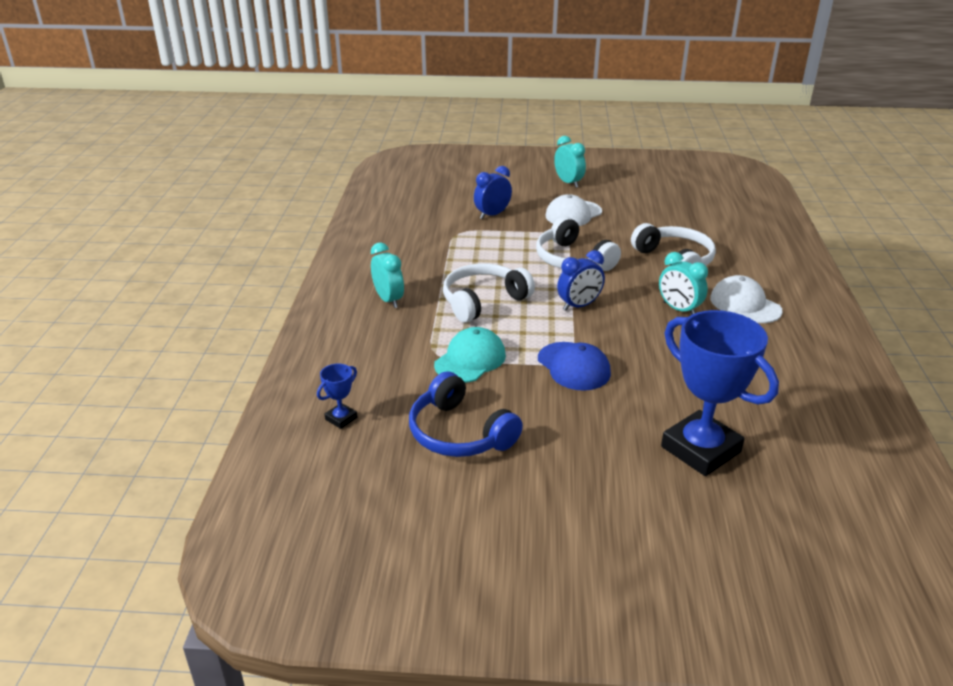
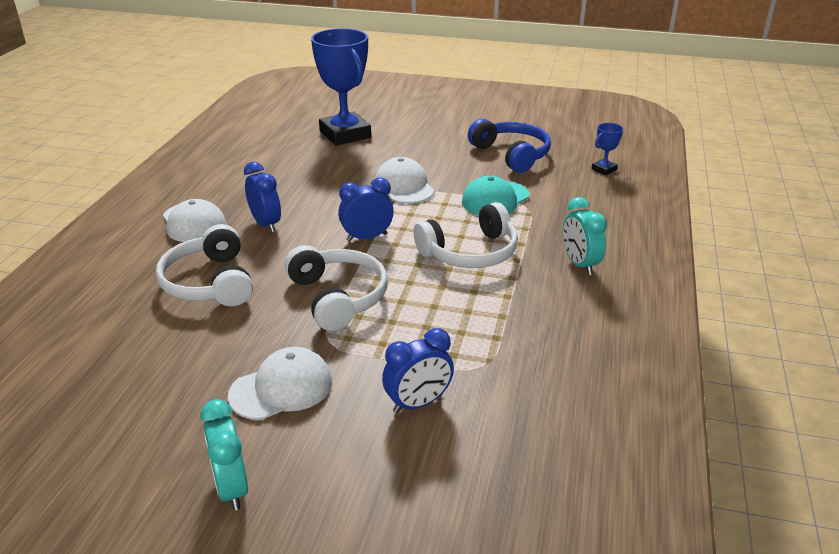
camera: 170 degrees left, 0 degrees up
(573, 366) = (404, 186): blue cap -> white cap
(679, 309) = (266, 224): turquoise clock -> blue clock

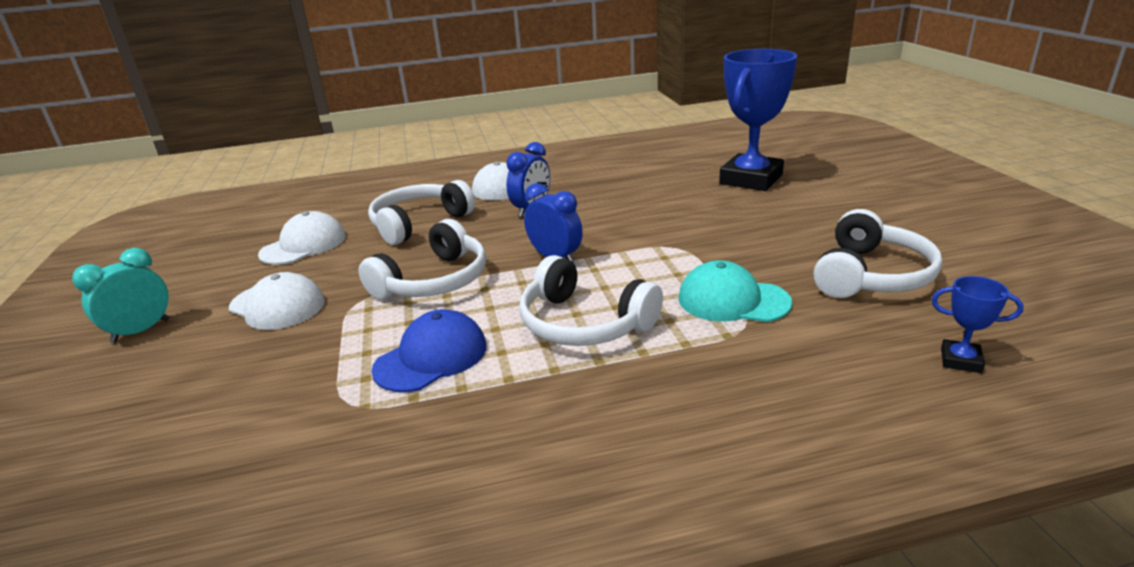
camera: 65 degrees right, 5 degrees down
(404, 186) = (685, 241): white cap -> white cap (303, 245)
(418, 403) = (270, 383): blue clock -> none
(453, 320) = (431, 357): none -> blue cap
(511, 155) = (871, 275): blue headphones -> white headphones
(579, 264) = (637, 416): turquoise clock -> none

